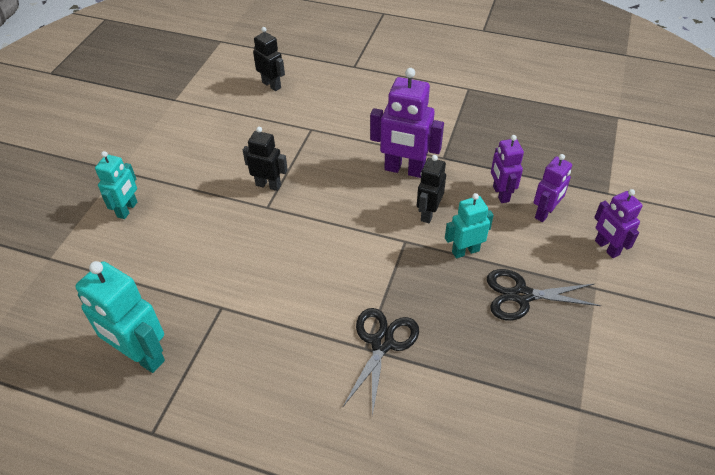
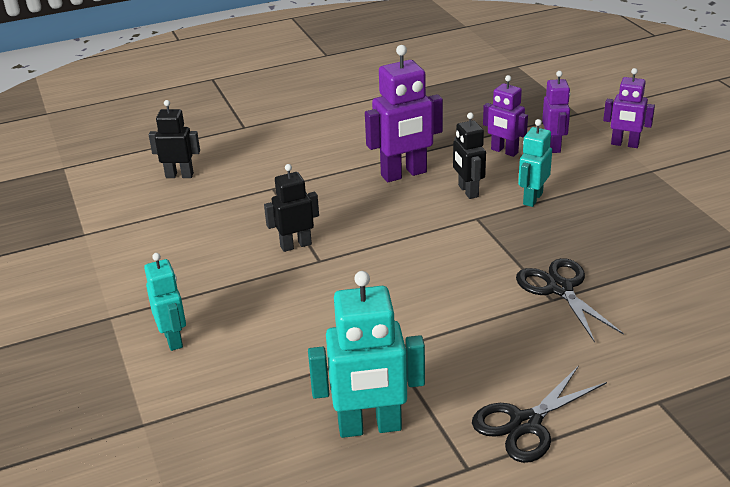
camera: 40 degrees left, 15 degrees down
(521, 295) = (612, 202): black scissors -> black scissors (525, 423)

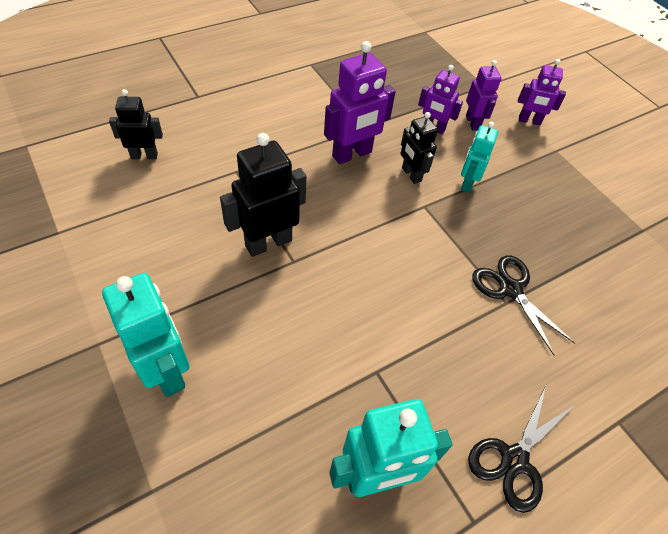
camera: 15 degrees left, 20 degrees up
(173, 339) = (167, 370): turquoise robot -> turquoise robot, size x1.62
(295, 245) = (268, 242): black robot -> black robot, size x1.62

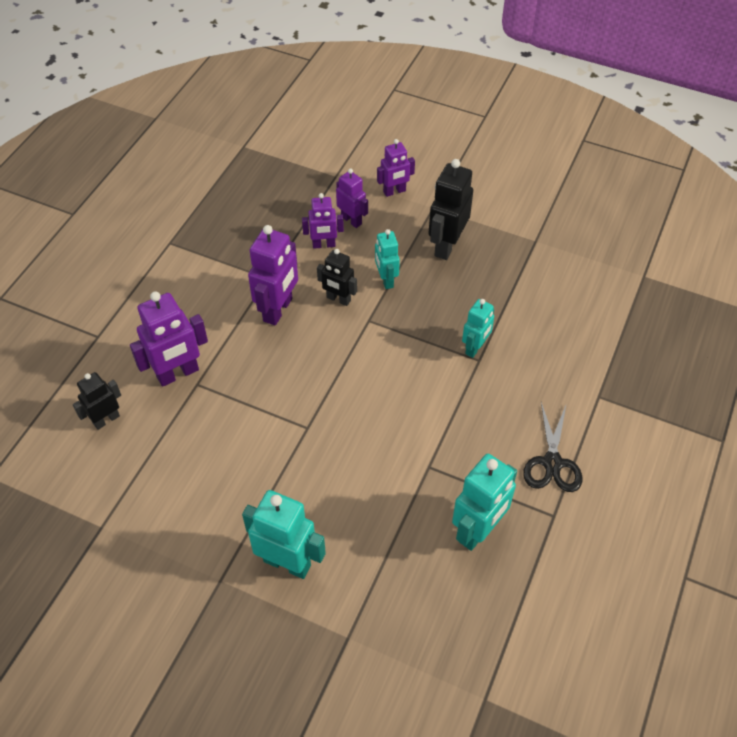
camera: 30 degrees left, 0 degrees up
(229, 155) = (178, 374): none -> purple robot
(268, 242) = (276, 426): black robot -> black robot (446, 246)
(510, 289) = (475, 348): black scissors -> turquoise robot

